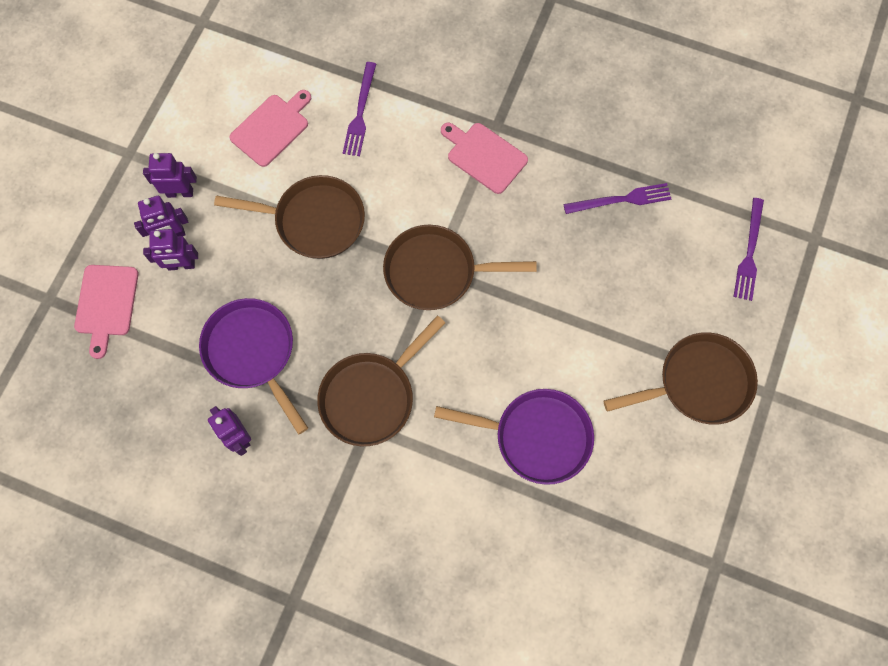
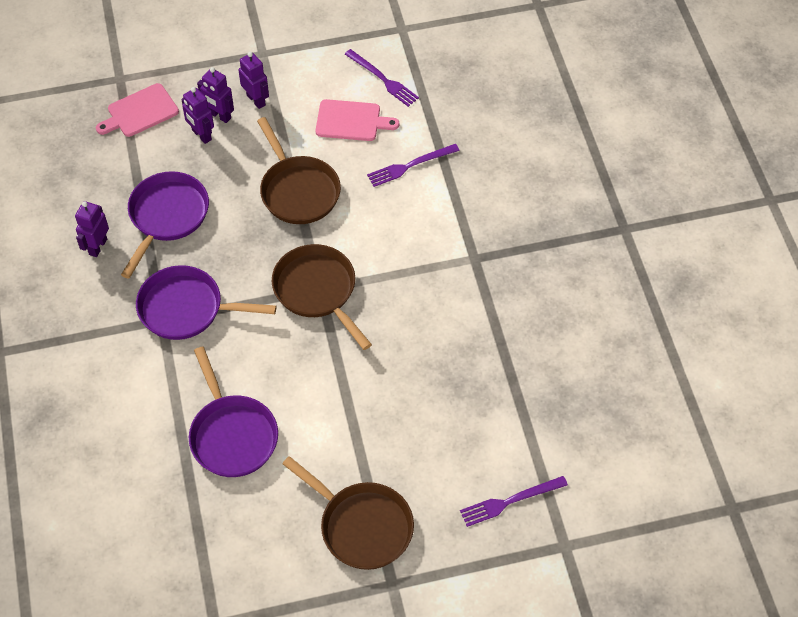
camera: 55 degrees right, 15 degrees down
(372, 396) = (187, 308): brown pan -> purple pan
(484, 156) = (441, 265): pink cutting board -> none
(621, 199) = (481, 380): purple fork -> purple fork (383, 79)

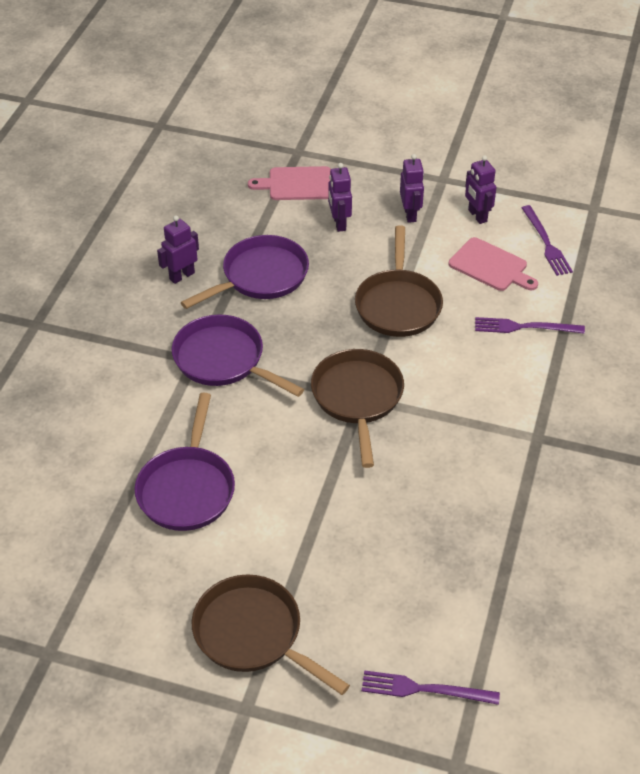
camera: 30 degrees right, 10 degrees down
(219, 116) = (367, 214): purple robot -> purple robot (477, 216)
(361, 526) = (253, 634): brown pan -> brown pan turned 150 degrees clockwise

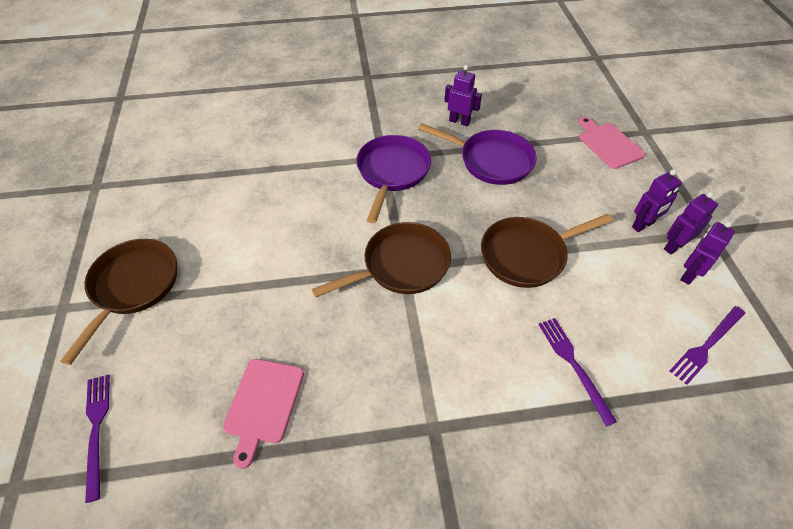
camera: 65 degrees right, 5 degrees up
(187, 488) = (259, 199): purple pan -> none
(339, 223) = (588, 184): purple robot -> purple robot (674, 246)
(490, 266) = (632, 308): pink cutting board -> pink cutting board (263, 404)

